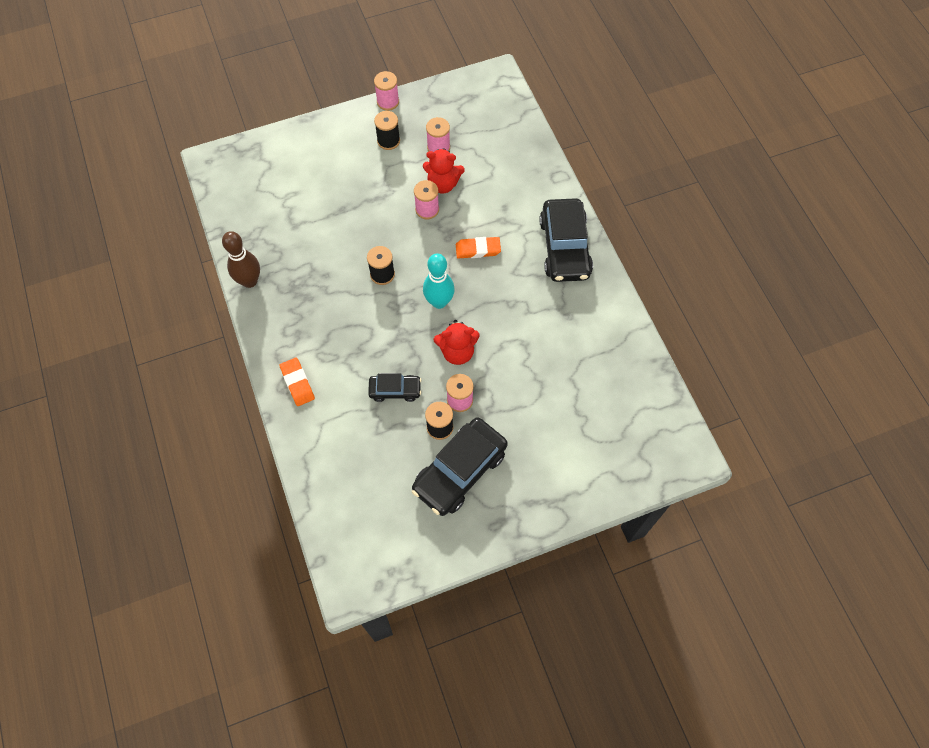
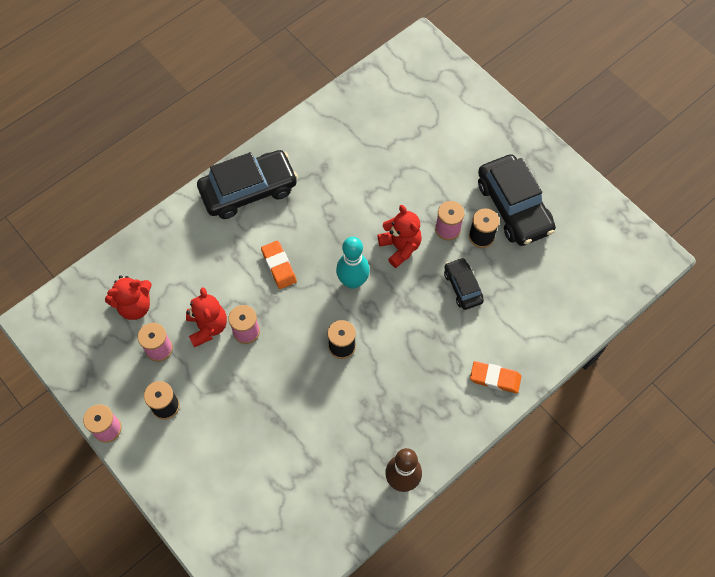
camera: 110 degrees left, 0 degrees up
(297, 383) = (495, 378): orange eraser -> orange eraser turned 60 degrees clockwise
(460, 471) = (514, 207): black car -> black car turned 45 degrees clockwise
(483, 140) = (135, 306): none -> red teddy bear

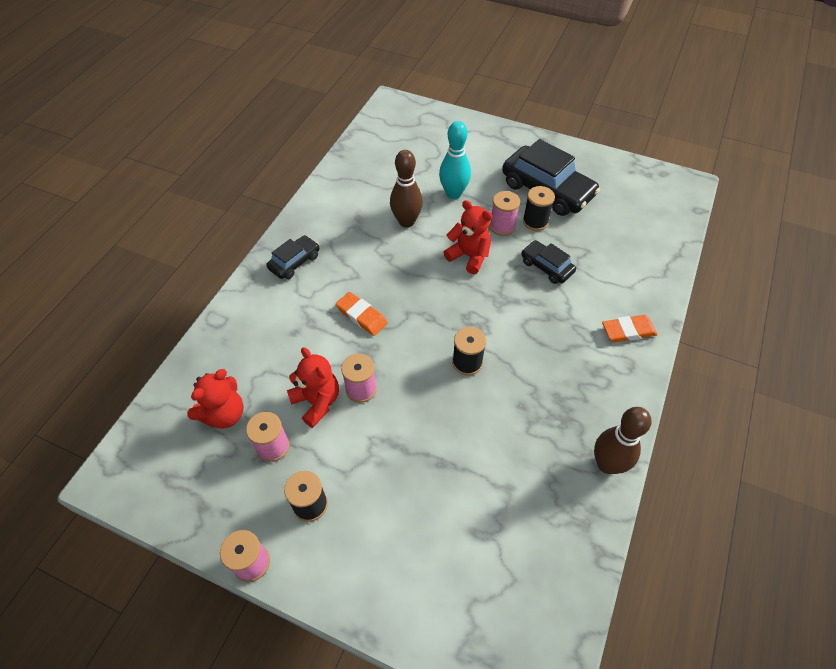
camera: 25 degrees left, 10 degrees down
(248, 190) = (294, 262): black car -> black car, size x0.53
(353, 281) = (442, 301): turquoise bowling pin -> turquoise bowling pin (453, 193)
(364, 188) = (406, 221): none -> brown bowling pin

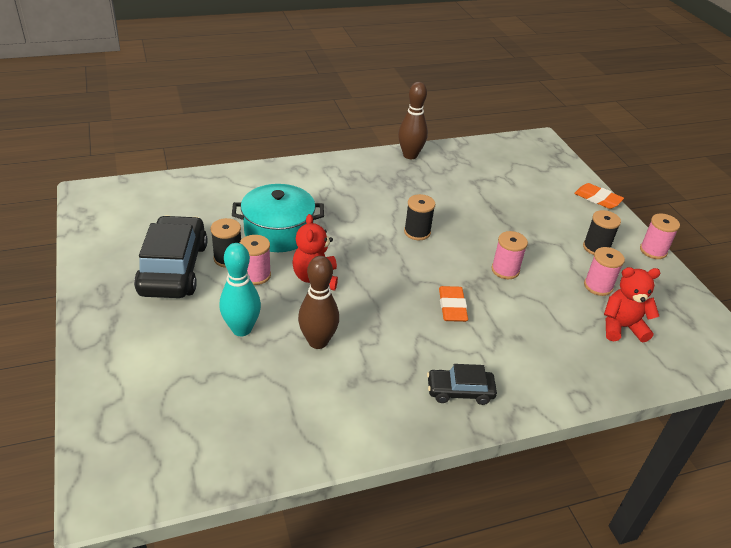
camera: 135 degrees left, 15 degrees down
(317, 402) = (544, 285): red teddy bear -> none
(546, 267) = (278, 232): black car -> turquoise pot
(628, 331) = (299, 176): orange eraser -> orange eraser (597, 199)

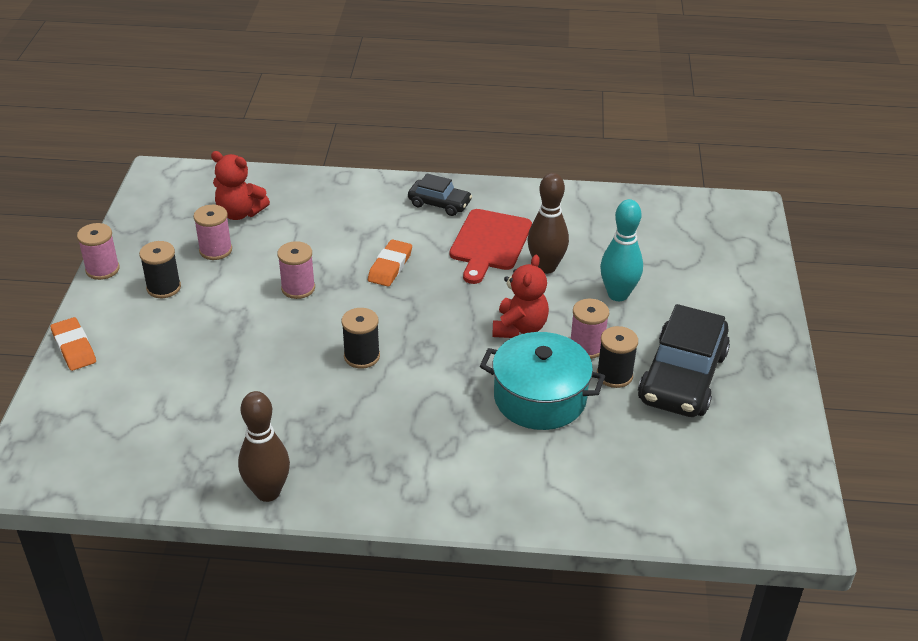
camera: 155 degrees left, 0 degrees up
(382, 355) = (490, 243): none -> red cutting board

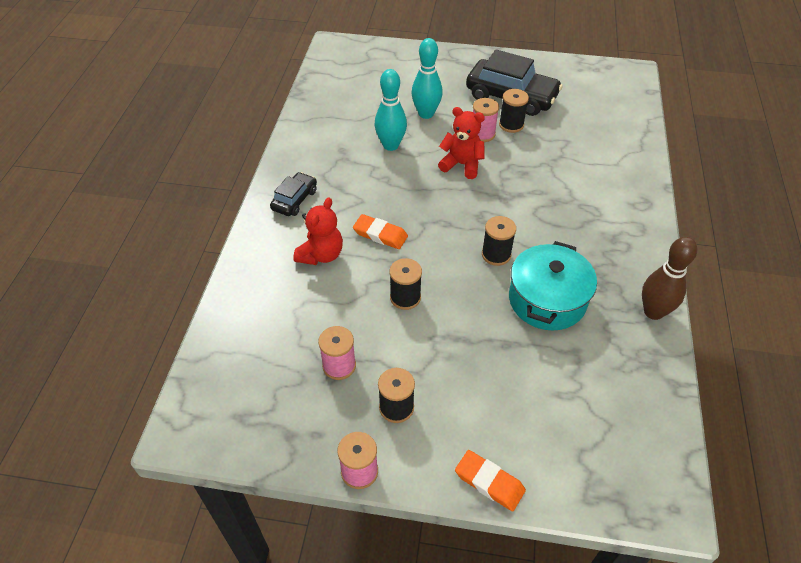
camera: 85 degrees left, 10 degrees up
(74, 347) = (489, 482): orange eraser -> orange eraser turned 60 degrees clockwise
(240, 213) = (278, 348): red teddy bear -> red teddy bear (321, 255)
(298, 288) = (405, 297): pink spool -> black spool
(490, 243) = (356, 173): red cutting board -> none
(539, 398) = (536, 161): turquoise pot -> turquoise pot (547, 300)
(546, 267) = (391, 145): brown bowling pin -> turquoise bowling pin

